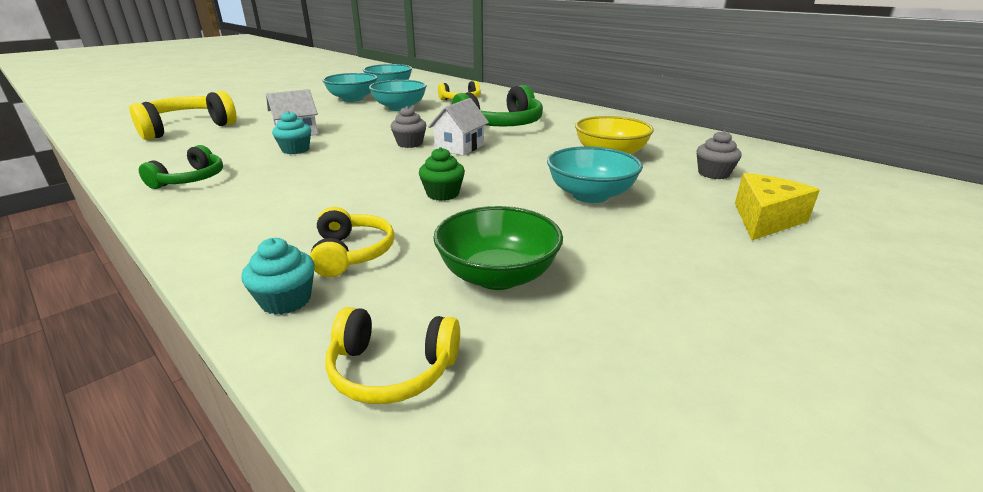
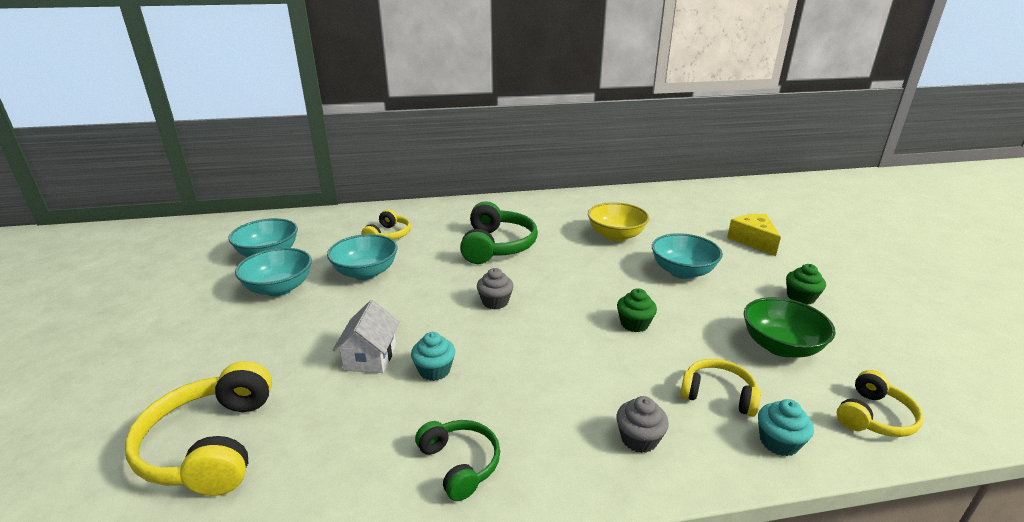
camera: 55 degrees left, 0 degrees up
(459, 147) = (533, 283): white house -> none
(657, 274) = (801, 297): none -> green cupcake
(713, 173) = (679, 222): grey cupcake -> grey cupcake (639, 439)

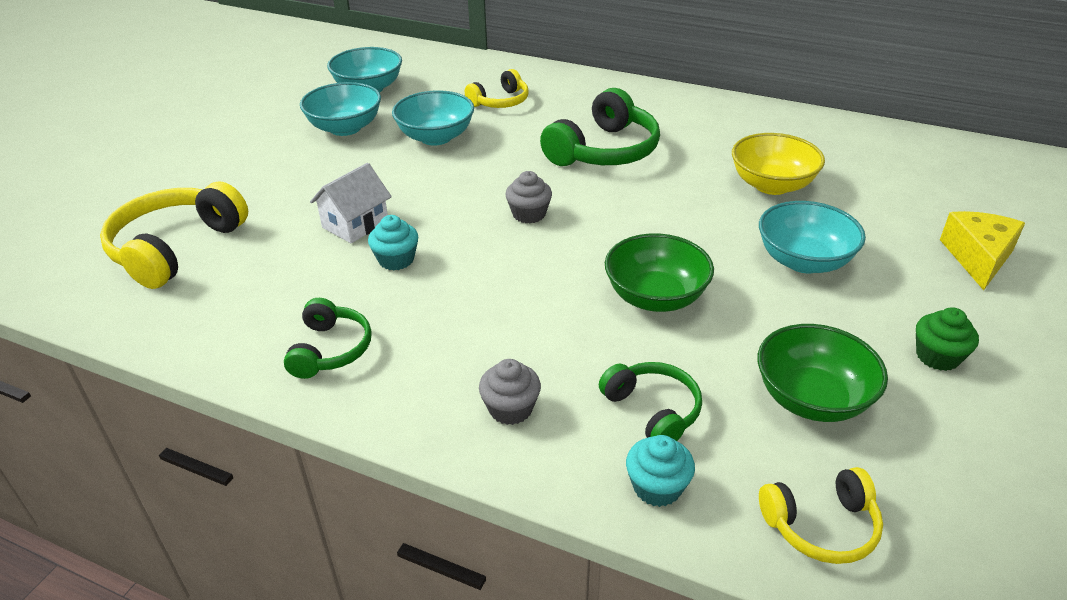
camera: 35 degrees right, 10 degrees up
(634, 324) = (655, 297): green cupcake -> green bowl
(718, 394) = (653, 410): yellow headphones -> green headphones

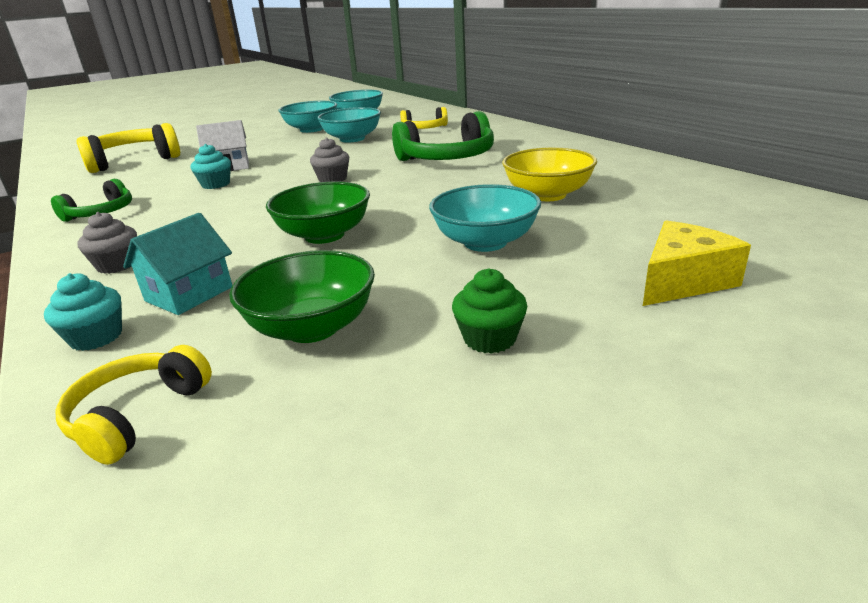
camera: 35 degrees right, 10 degrees down
(653, 410) = (189, 294): green headphones -> turquoise house
(821, 526) = (137, 415): yellow headphones -> yellow headphones turned 90 degrees clockwise

